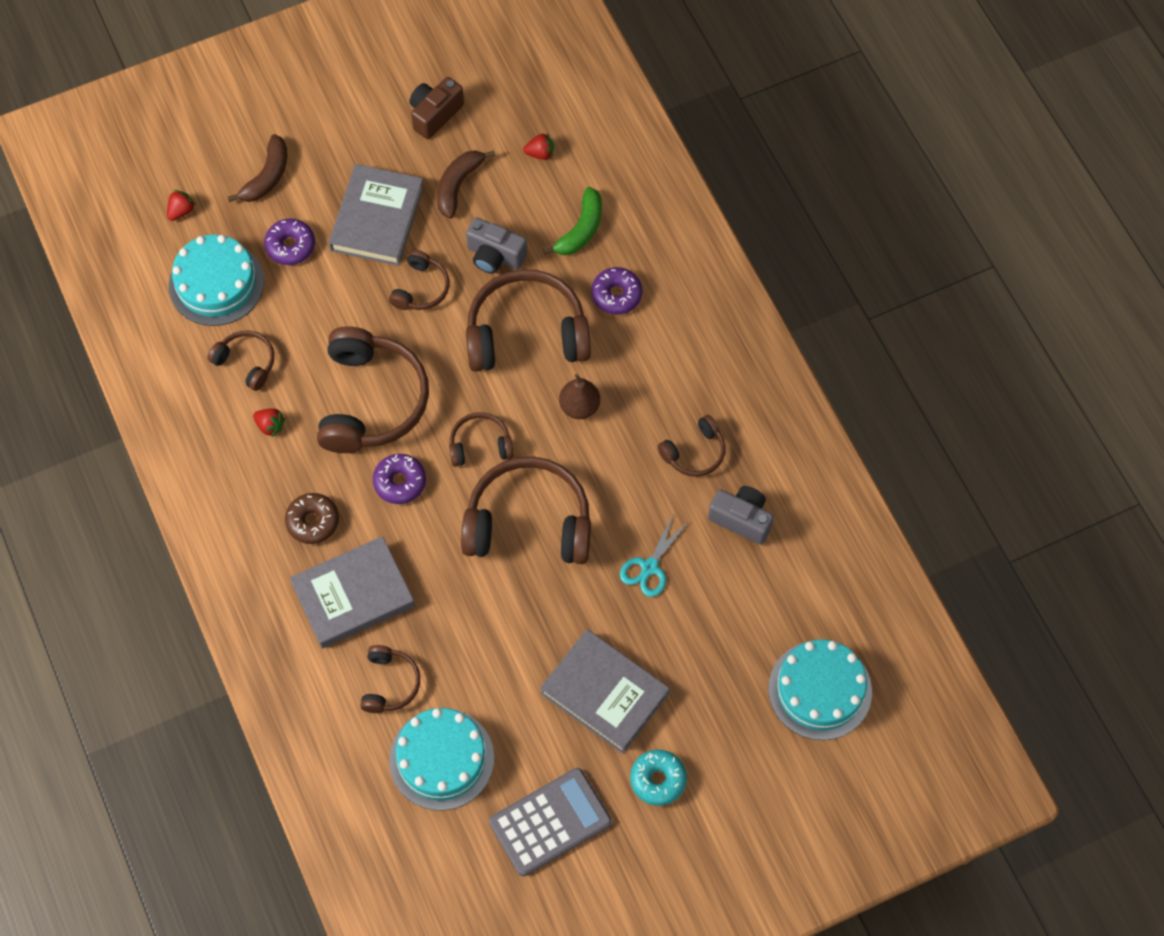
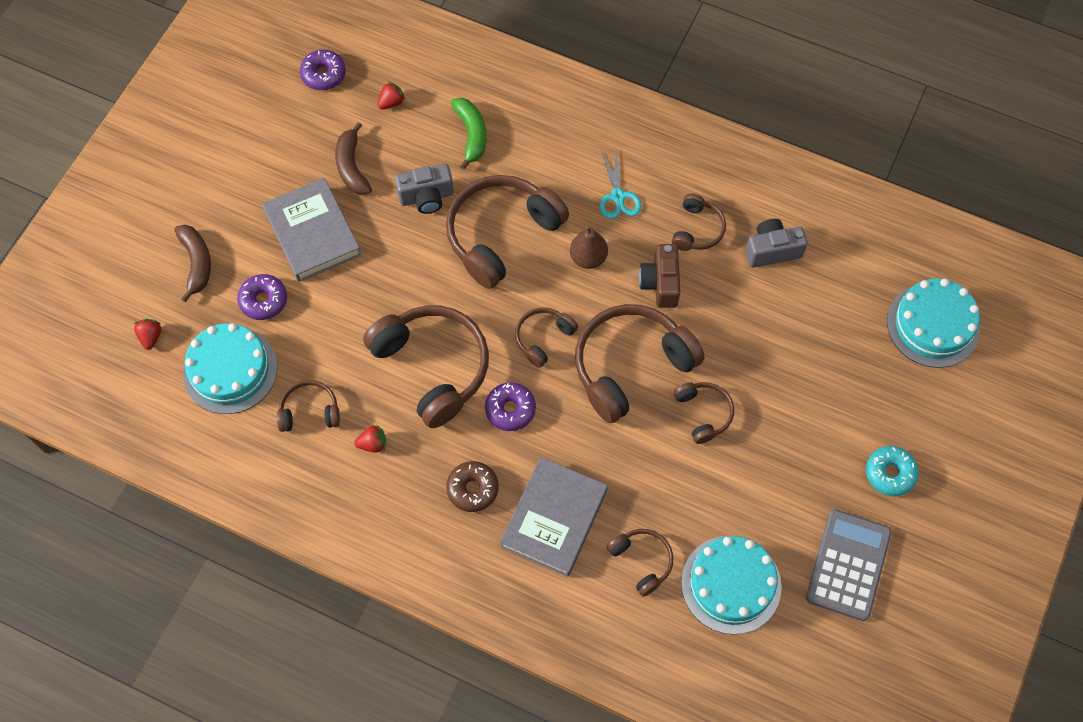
camera: 40 degrees left, 0 degrees up
(421, 288) = (393, 259): brown headphones -> brown headphones (703, 413)
(435, 114) = (286, 129): brown camera -> brown camera (660, 283)
(604, 693) = (797, 443): grey book -> none
(616, 295) = (540, 161): purple donut -> purple donut (323, 74)
(649, 567) = (743, 331): turquoise scissors -> turquoise scissors (618, 197)

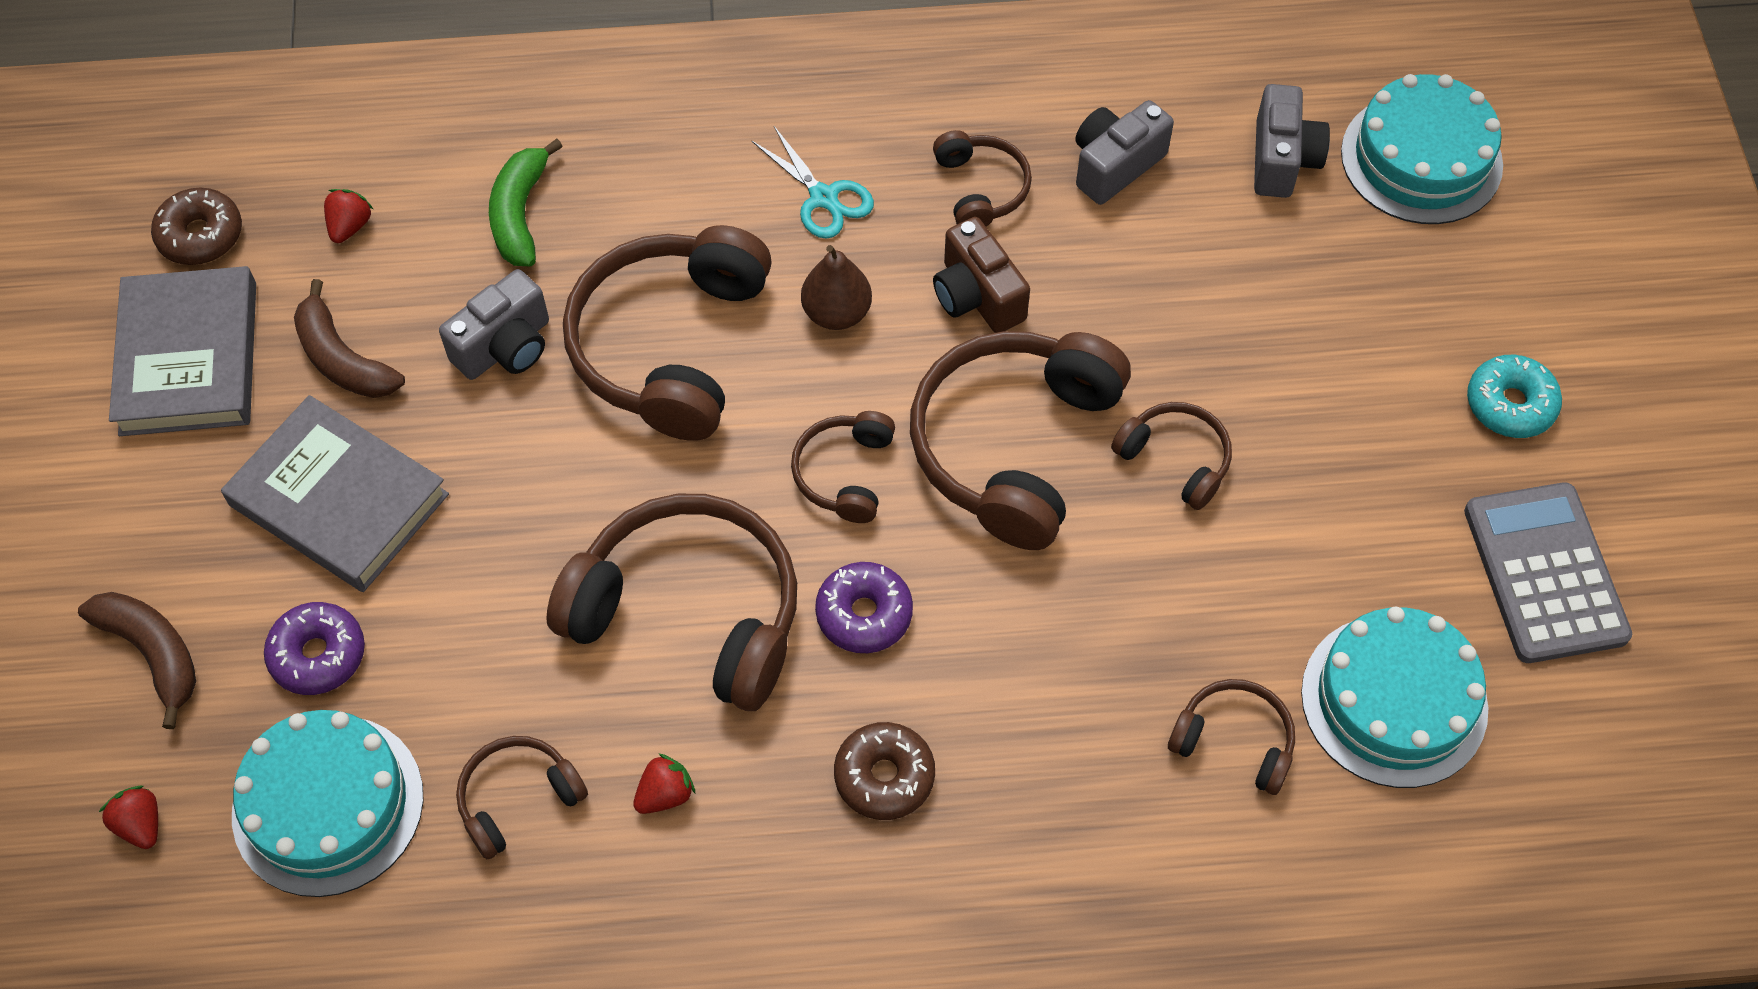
camera: 30 degrees left, 5 degrees down
(323, 74) = (200, 235): purple donut -> brown donut
(471, 135) = (520, 214): green banana -> green banana turned 135 degrees counterclockwise
(554, 519) = (1050, 751): grey book -> grey book (189, 358)
(859, 290) = (1282, 160): none -> grey camera

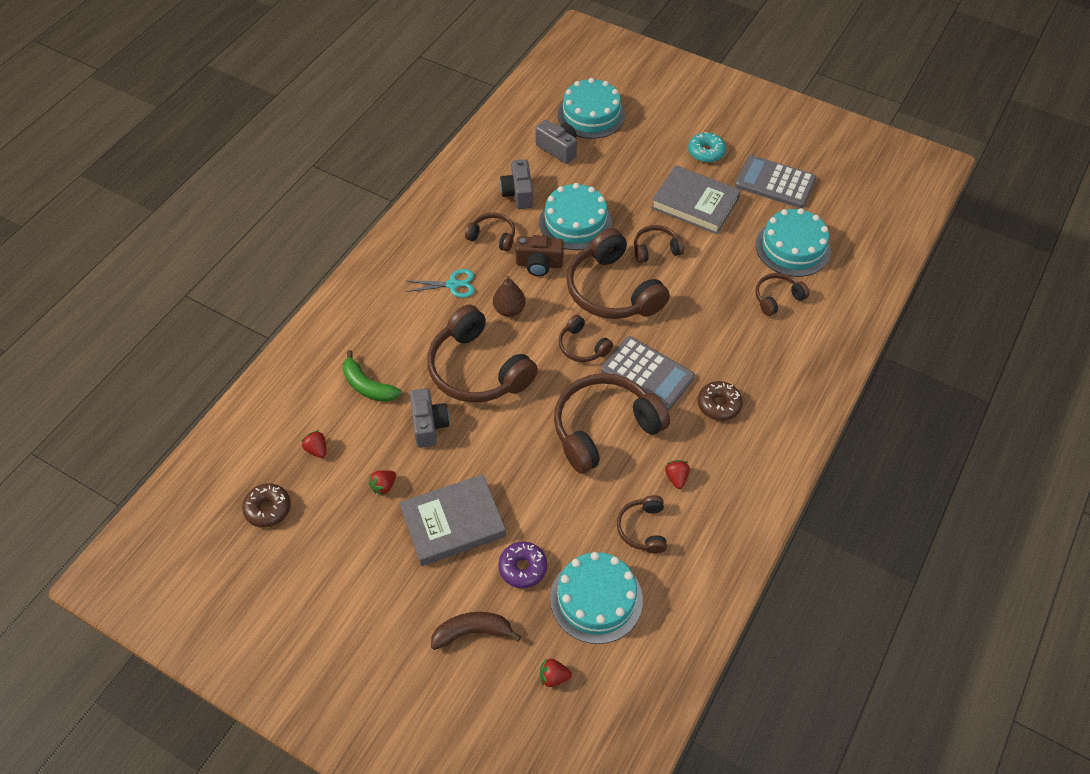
camera: 55 degrees left, 5 degrees down
(189, 358) = (330, 545): grey book -> grey book (695, 203)
(343, 359) = (384, 486): brown banana -> red strawberry
(864, 614) = (647, 374): purple donut -> grey calculator
(1126, 292) = (575, 222): none -> turquoise cake

